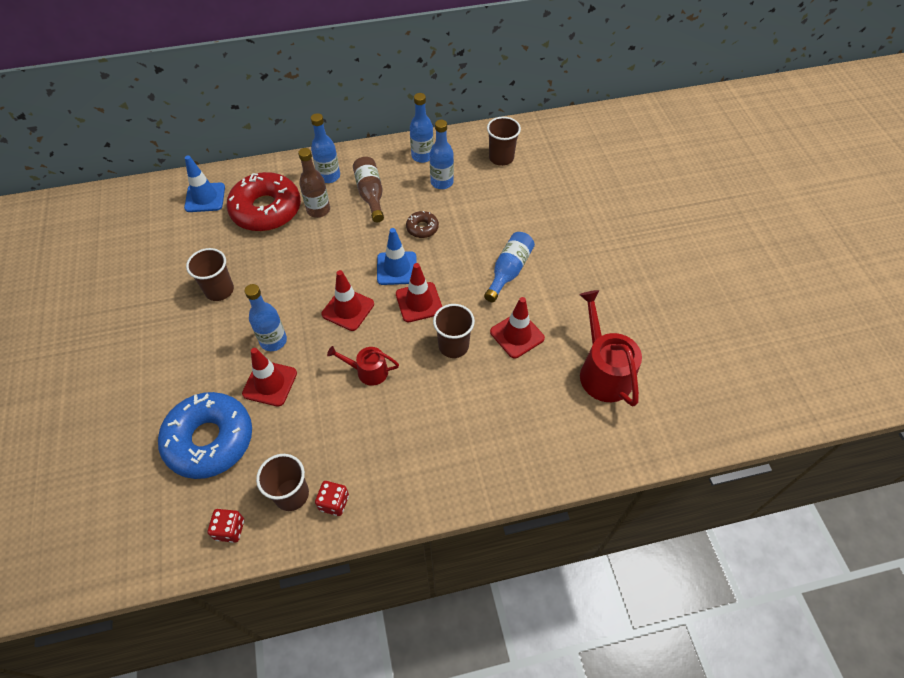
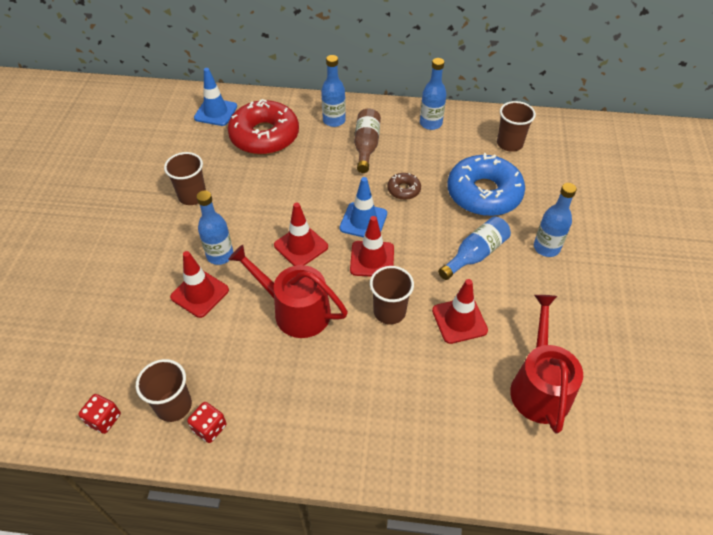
camera: 20 degrees right, 5 degrees down
(210, 440) = (124, 329): blue donut -> blue donut (484, 193)
(318, 210) = (311, 148): brown bottle -> none
(368, 371) = (295, 310): red watering can -> red watering can, size x1.75
(442, 182) = (440, 152): blue bottle -> blue bottle (546, 248)

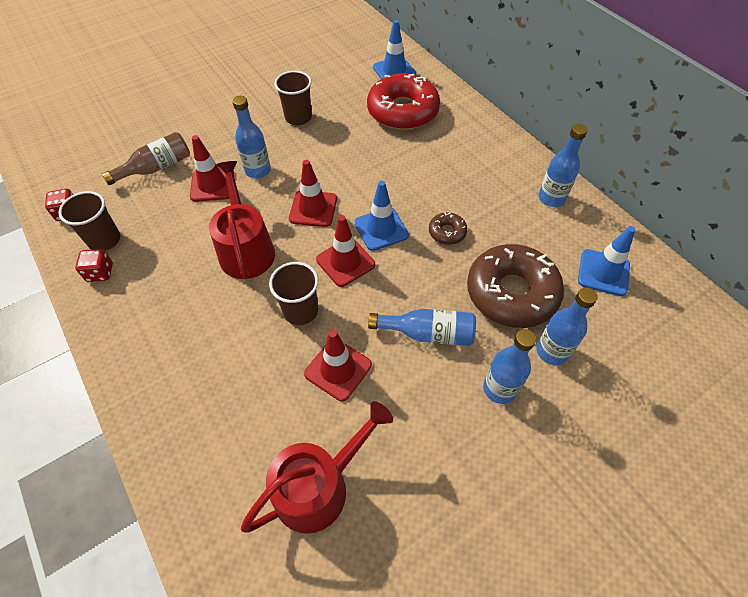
camera: 50 degrees right, 5 degrees up
(334, 120) = (471, 137): blue bottle -> blue bottle (552, 351)
(366, 146) = (467, 175): brown bottle -> brown bottle (156, 168)
(484, 193) = (511, 293): blue donut -> brown donut
(509, 144) = (603, 272): brown cup -> blue traffic cone

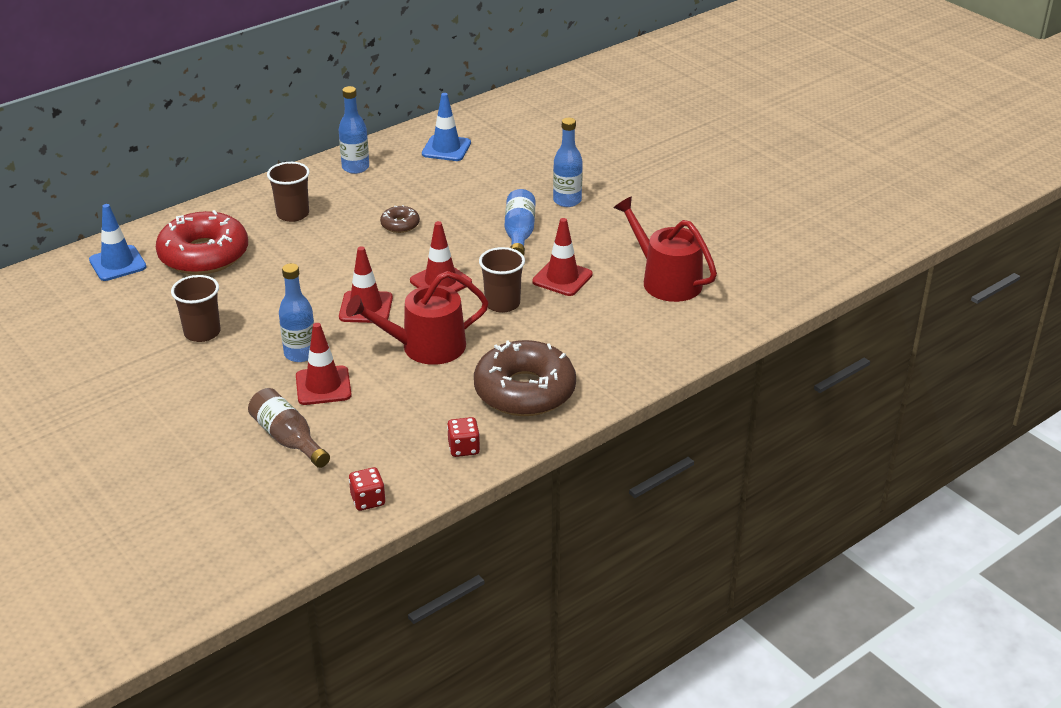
camera: 95 degrees left, 20 degrees down
(104, 240) = (414, 456): brown cup -> brown cup (293, 214)
(381, 229) = (396, 262): blue traffic cone -> none
(511, 293) = (472, 192): brown donut -> brown donut (524, 391)
(552, 351) = (529, 176): blue bottle -> none

